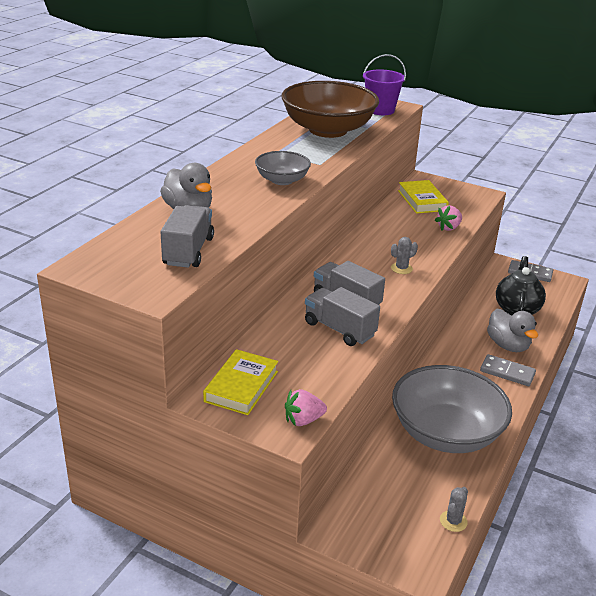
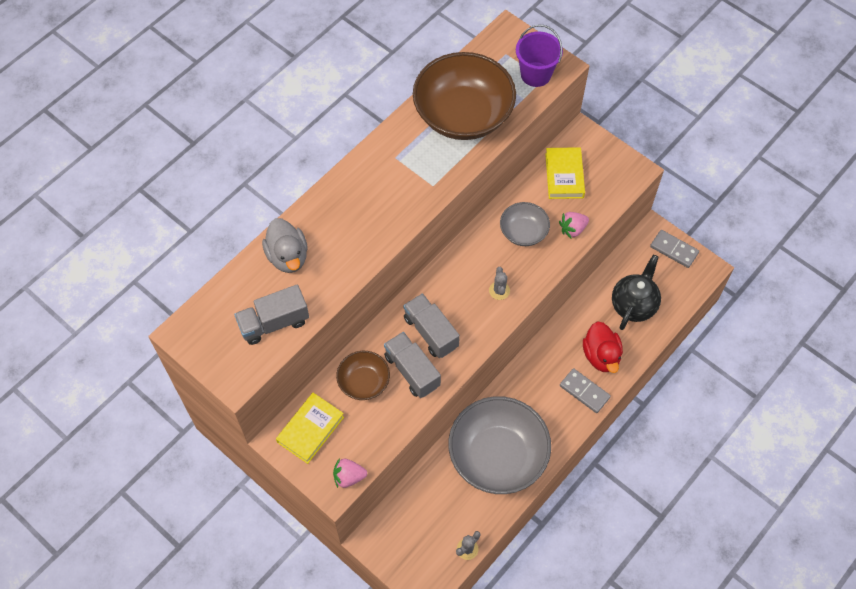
camera: 15 degrees right, 30 degrees up
(188, 251) = (274, 323): grey truck -> grey truck turned 135 degrees counterclockwise
(282, 180) = (386, 213): grey bowl -> grey bowl (523, 232)
(289, 343) = (364, 382): none -> brown bowl
(401, 268) = (499, 290): grey cactus -> grey cactus turned 75 degrees counterclockwise
(508, 345) = (601, 356): grey duck -> red duck

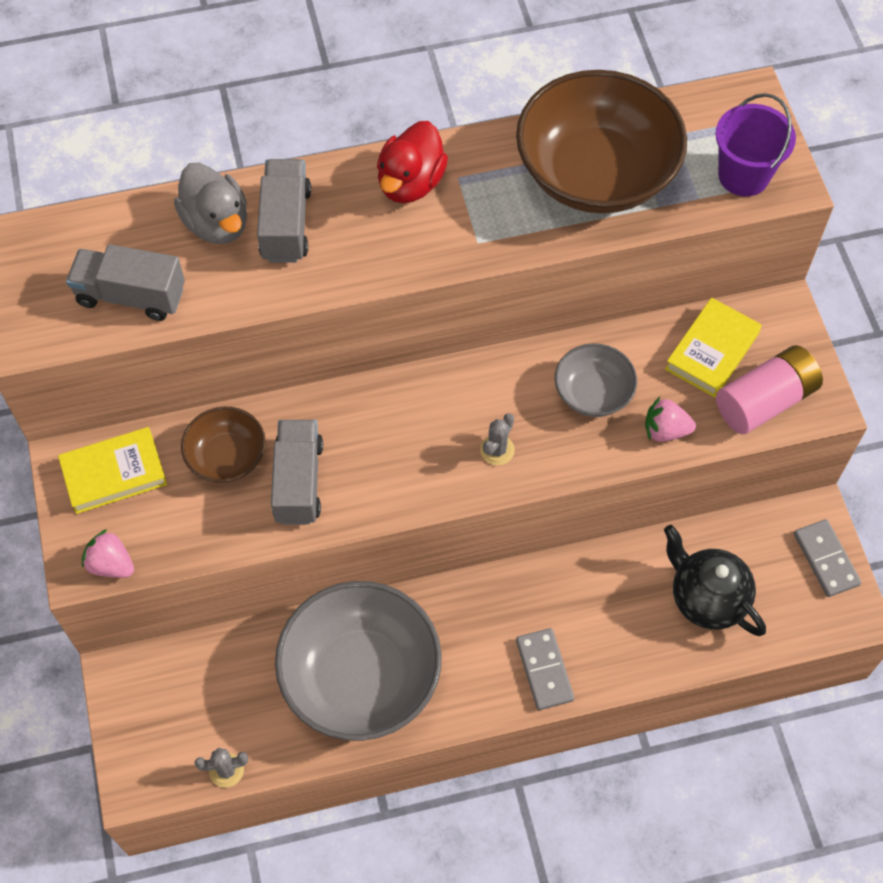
camera: 35 degrees right, 0 degrees up
(288, 256) = (217, 223): grey duck -> grey duck turned 45 degrees counterclockwise
(431, 332) = (363, 447): grey truck -> grey truck (286, 224)
(601, 356) = (606, 637): red duck -> red duck (410, 183)
(608, 185) = (765, 401): none -> pink battery
(633, 305) = (707, 598): black teapot -> black teapot turned 105 degrees counterclockwise

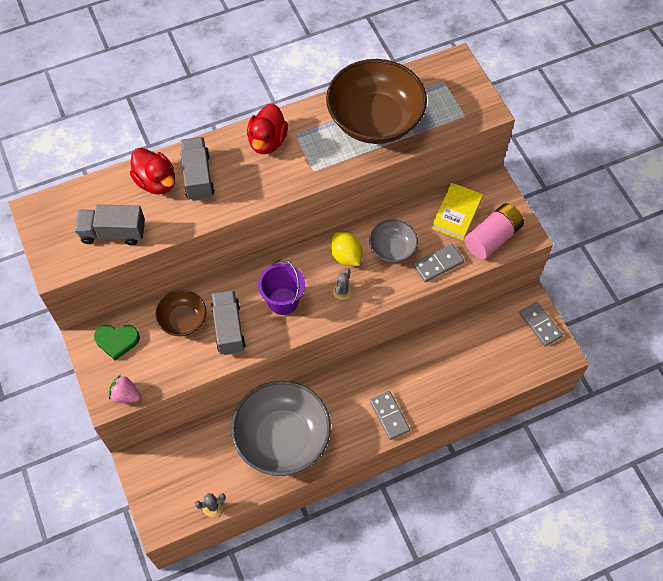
camera: 10 degrees left, 0 degrees up
(114, 473) = (117, 341): yellow book -> green heart
(217, 223) = (156, 182): grey duck -> red duck
(513, 393) = (346, 256): none -> yellow lemon
(665, 430) = (438, 264): pink strawberry -> grey domino
(707, 598) = (476, 358): black teapot -> none
(743, 175) = (460, 109): purple bucket -> purple bucket (283, 301)

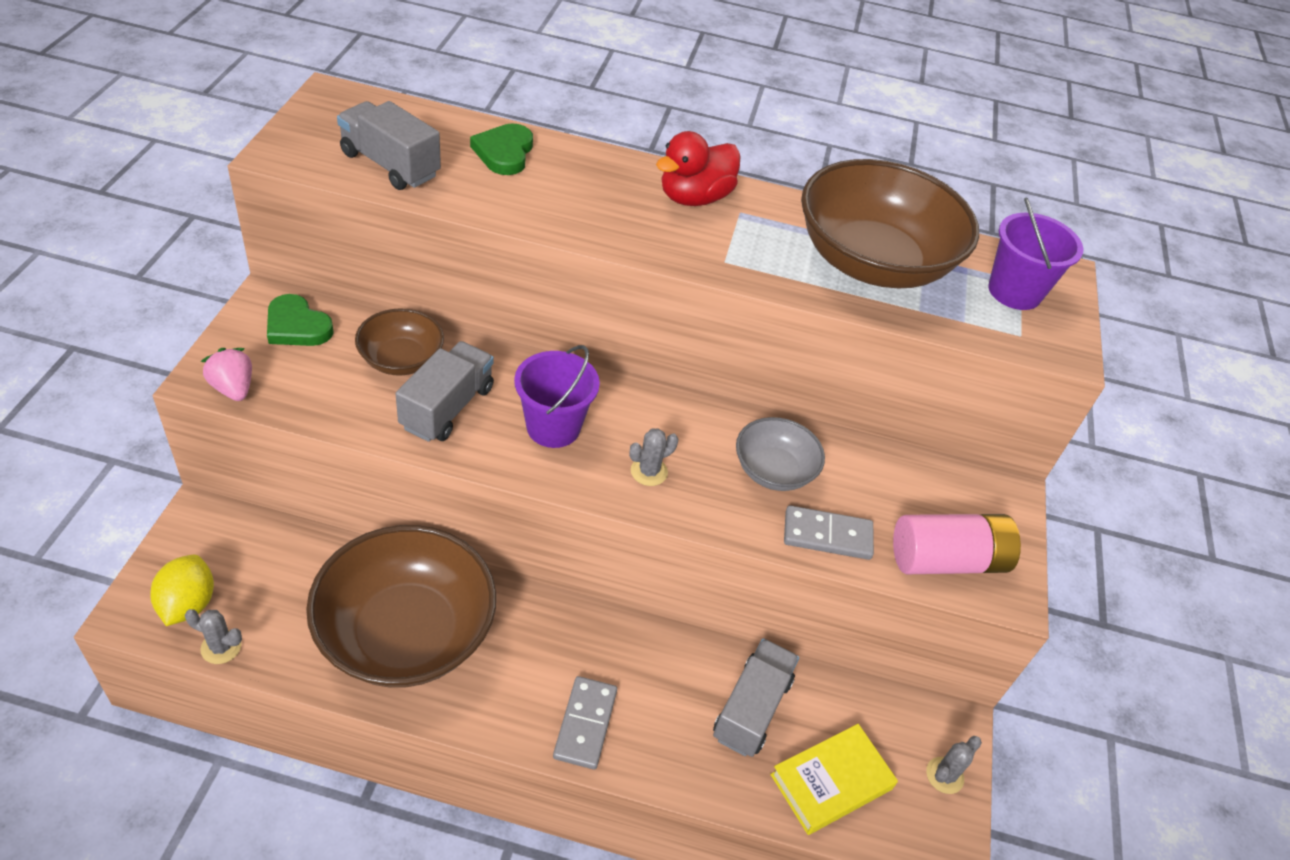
camera: 30 degrees right, 15 degrees down
(156, 182) = (504, 153): red duck -> green heart
(198, 177) = (562, 178): grey truck -> grey truck (751, 709)
(282, 438) = (406, 633): grey bowl -> brown bowl
(346, 256) = (696, 435): yellow lemon -> yellow lemon (188, 604)
(445, 90) = (1014, 291): none -> purple bucket
(456, 214) = (914, 493): yellow book -> yellow book (831, 782)
(540, 325) = (944, 775): grey domino -> grey cactus

